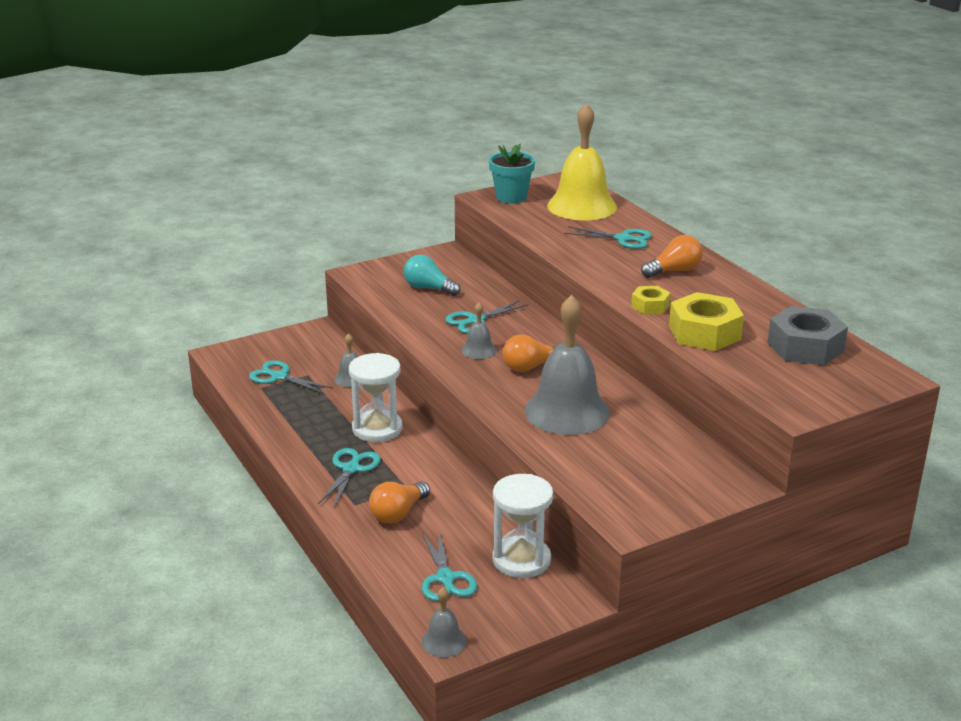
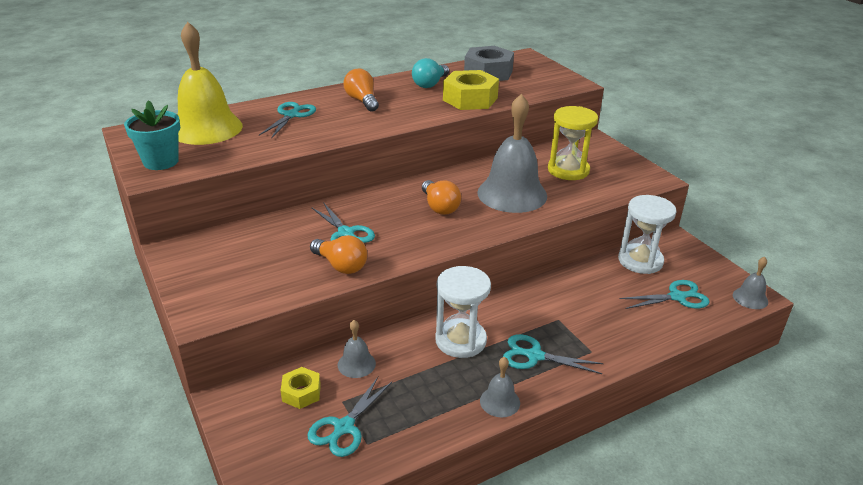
camera: 90 degrees left, 5 degrees up
(398, 513) = (599, 323): orange light bulb -> orange light bulb (341, 265)
(428, 288) = (264, 261): turquoise light bulb -> turquoise light bulb (430, 84)
(479, 350) = (407, 232): grey bell -> grey bell (500, 401)
(637, 455) = (568, 170): none -> yellow hourglass
(650, 306) = (425, 113): yellow nut -> yellow nut (301, 393)

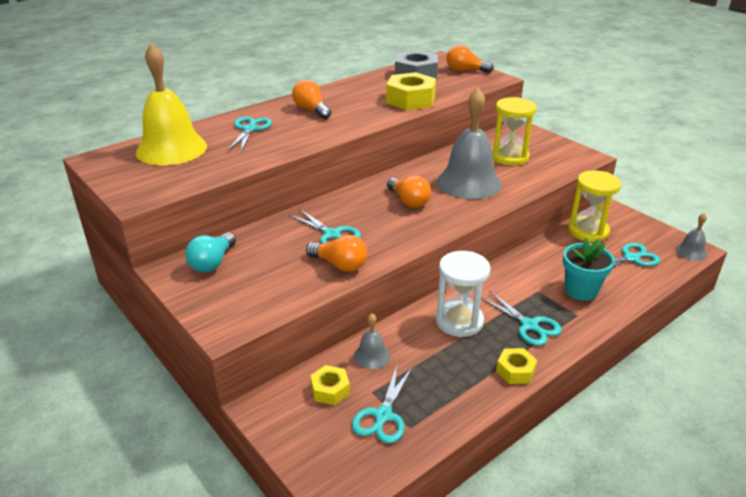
camera: 10 degrees left, 0 degrees up
(161, 162) = (140, 185): turquoise flower pot -> turquoise flower pot (581, 290)
(430, 84) = (367, 89): turquoise light bulb -> turquoise light bulb (212, 263)
(500, 401) = (515, 371): grey bell -> yellow nut
(534, 356) = (529, 326): turquoise scissors -> turquoise scissors turned 135 degrees counterclockwise
(544, 72) = (465, 71): none -> orange light bulb
(640, 261) = (588, 231): white hourglass -> yellow hourglass

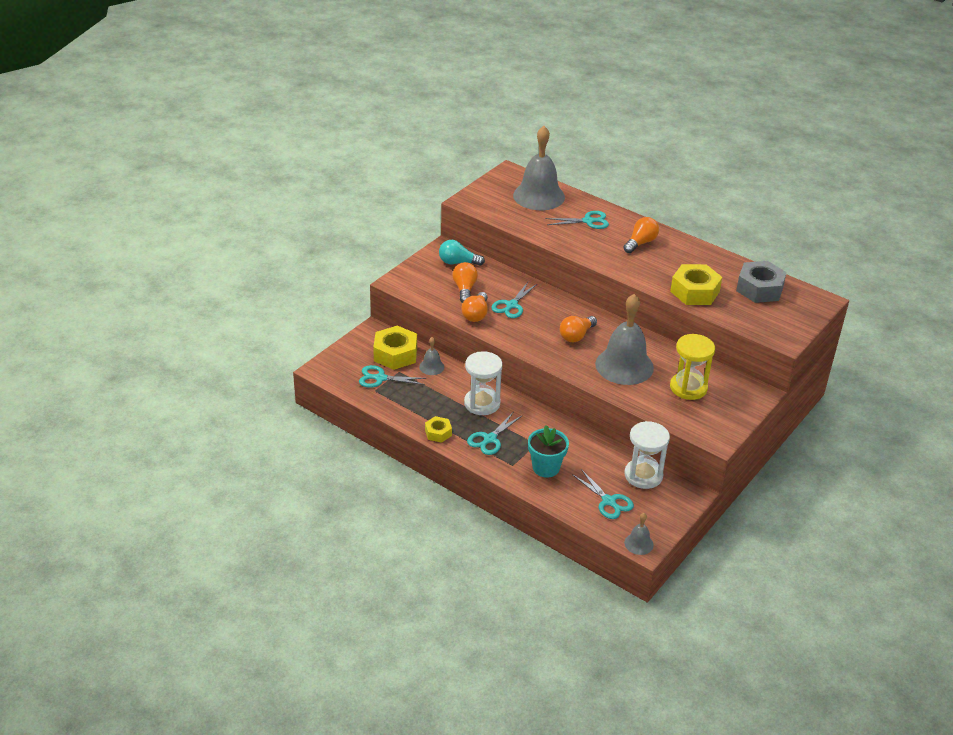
camera: 75 degrees right, 5 degrees up
(171, 149) = (539, 196): yellow bell -> grey bell
(330, 390) = (395, 354): yellow nut -> yellow nut, size x1.83
(465, 71) = (793, 318): orange light bulb -> orange light bulb (464, 289)
(588, 231) = (643, 475): yellow hourglass -> white hourglass

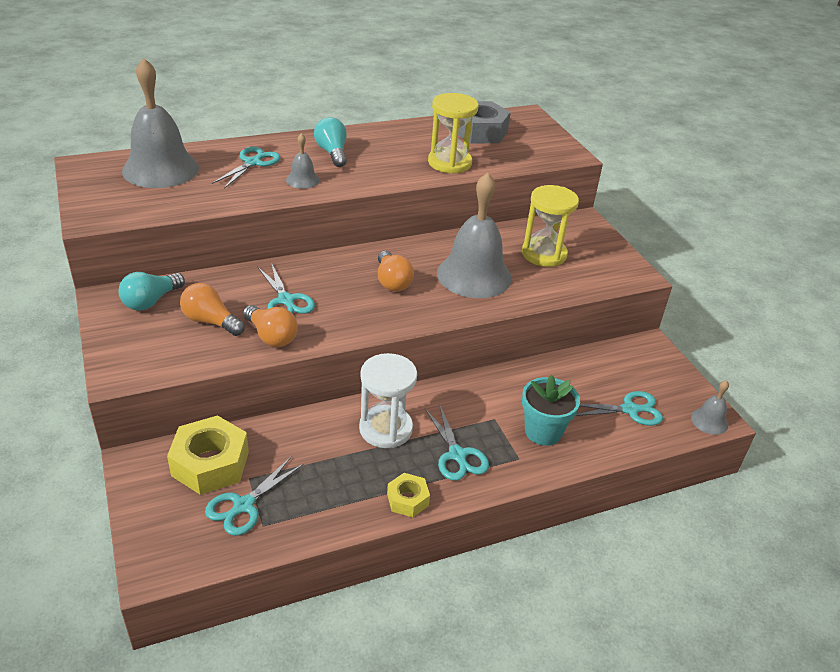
camera: 60 degrees left, 0 degrees up
(431, 367) = (272, 440): grey bell -> grey bell (302, 180)
(640, 243) = (332, 153): orange light bulb -> turquoise light bulb
(643, 475) = (603, 364): white hourglass -> none
(694, 292) = (449, 163): yellow nut -> yellow hourglass

